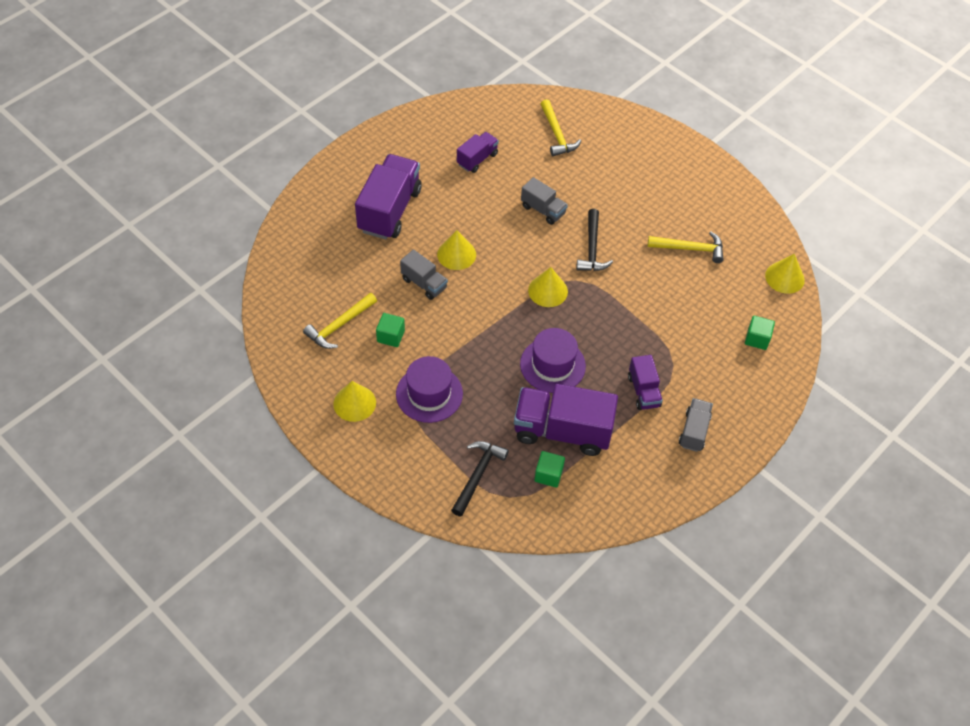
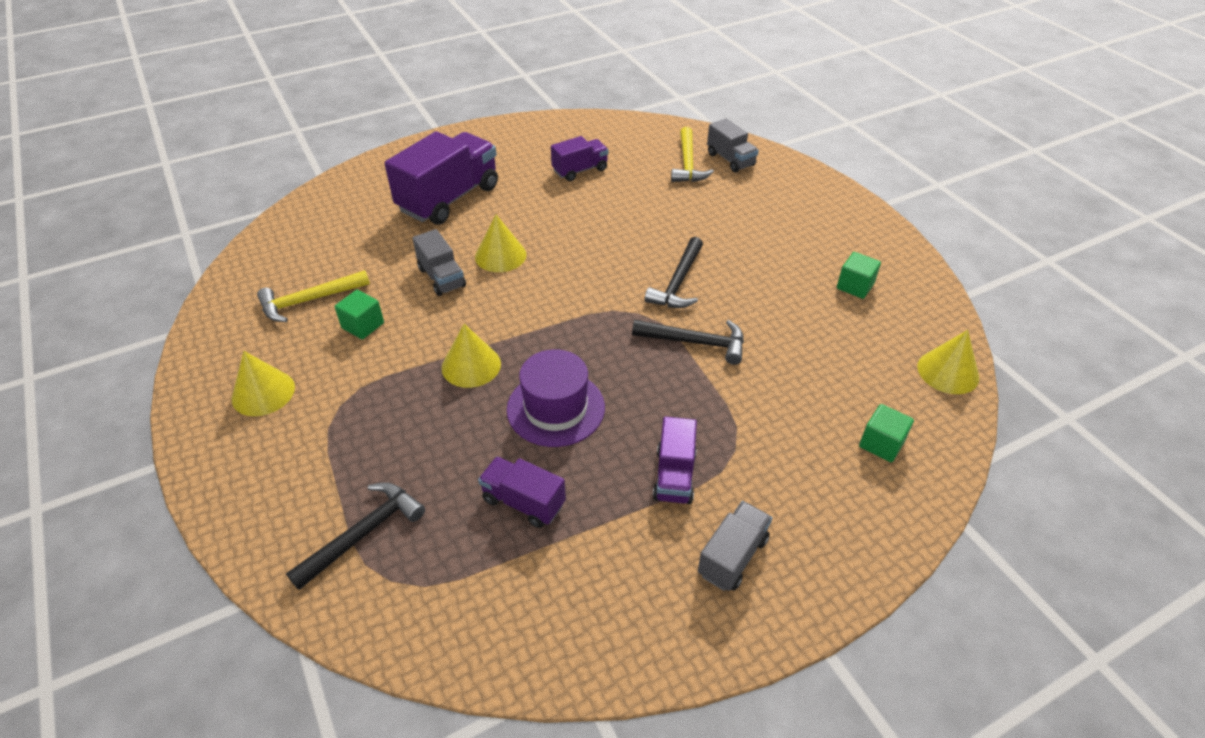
camera: 20 degrees right, 10 degrees down
(429, 394) = (366, 405): purple hat -> none
(543, 210) = (634, 231): grey truck -> grey truck (730, 159)
(548, 291) = (595, 317): yellow cone -> yellow cone (471, 365)
(548, 475) = (469, 562): green cube -> green cube (855, 286)
(562, 431) = (523, 502): purple truck -> purple truck, size x0.53
(622, 294) = (696, 343): none -> black hammer
(690, 249) = (815, 309): yellow hammer -> none

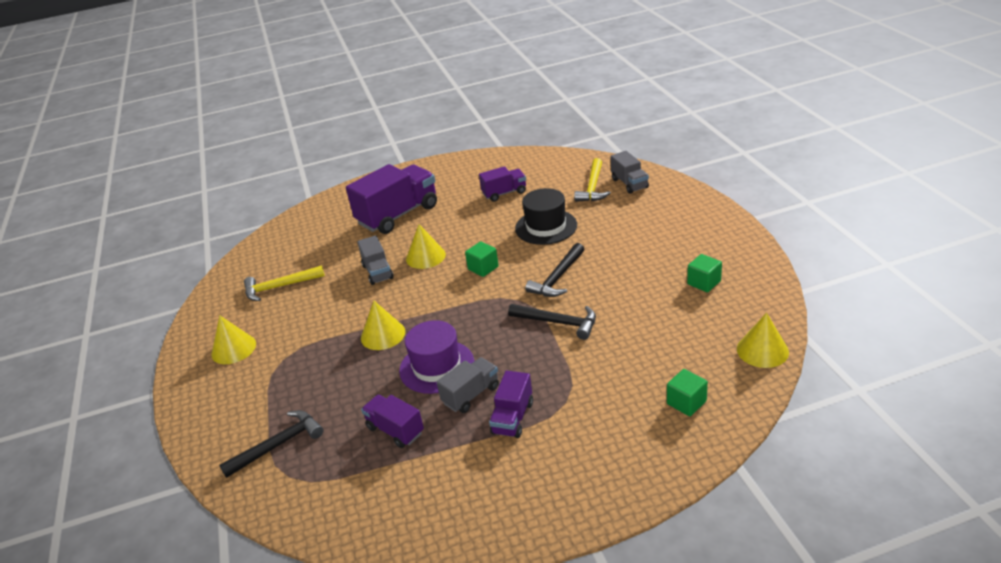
camera: 15 degrees right, 10 degrees down
(363, 325) = (313, 305): green cube -> green cube (483, 268)
(644, 215) = (546, 227): none -> black hat
(732, 556) = (540, 476): grey truck -> grey truck (471, 395)

